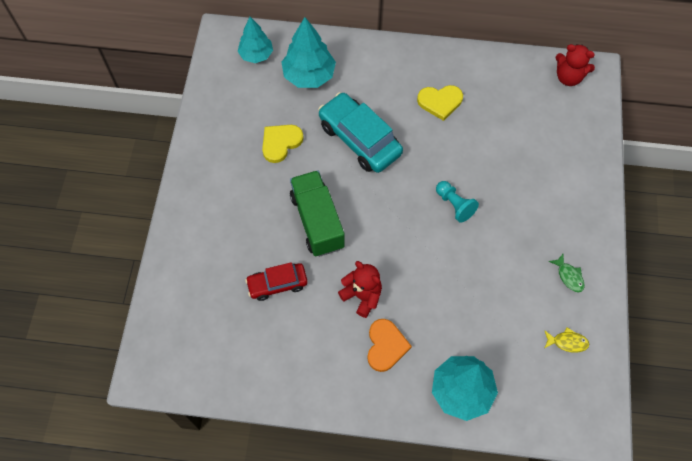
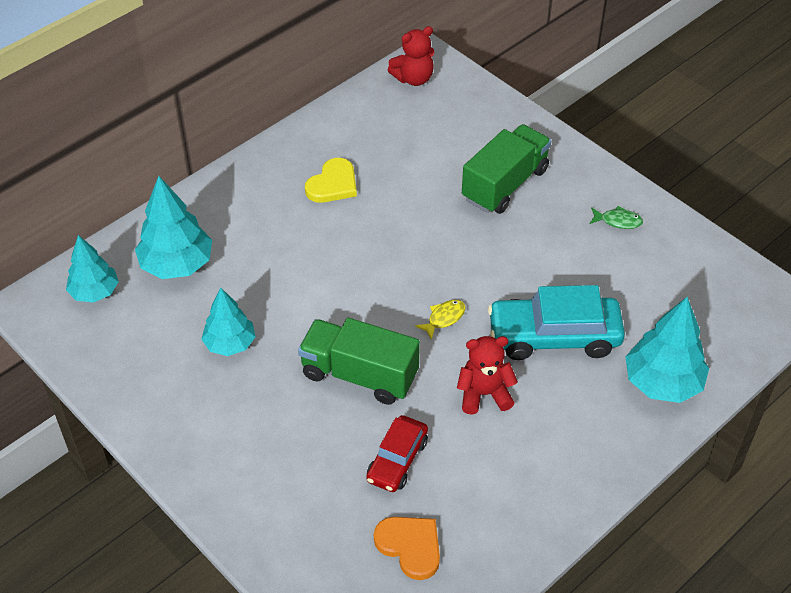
camera: 50 degrees left, 15 degrees down
(280, 143) = (230, 344): yellow heart -> turquoise tree
(359, 139) = (302, 274): turquoise car -> turquoise car (554, 336)
(386, 346) = (559, 412): orange heart -> orange heart (410, 546)
(454, 205) = (458, 251): turquoise pawn -> none
(533, 191) = (505, 184): none -> green truck
(567, 342) = (683, 268): yellow fish -> yellow fish (444, 318)

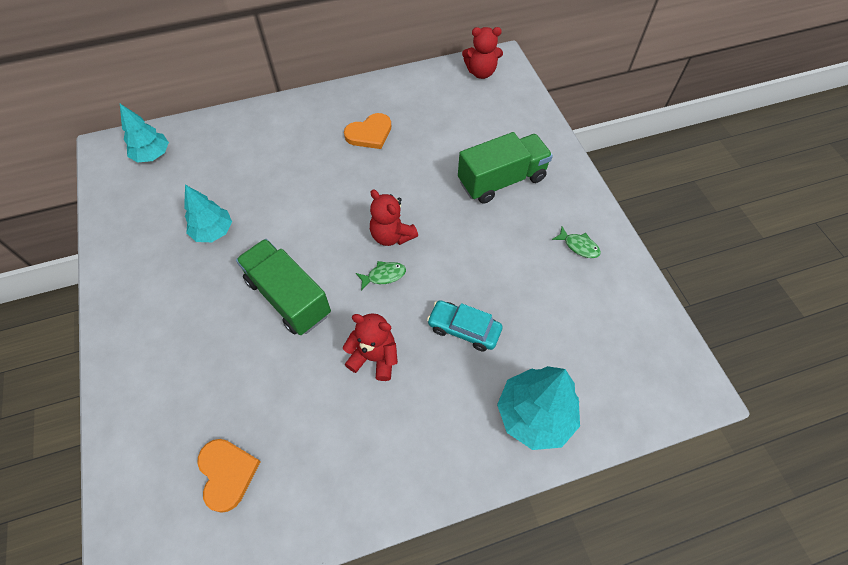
camera: 25 degrees right, 10 degrees up
(177, 265) = (220, 155): turquoise tree -> none
(333, 184) = (369, 133): yellow heart -> orange heart
(397, 460) = (268, 387): red car -> none
(426, 278) = (392, 235): none -> red teddy bear
(444, 318) = (384, 275): yellow fish -> green fish
(554, 336) = (464, 329): turquoise car -> turquoise car, size x0.59

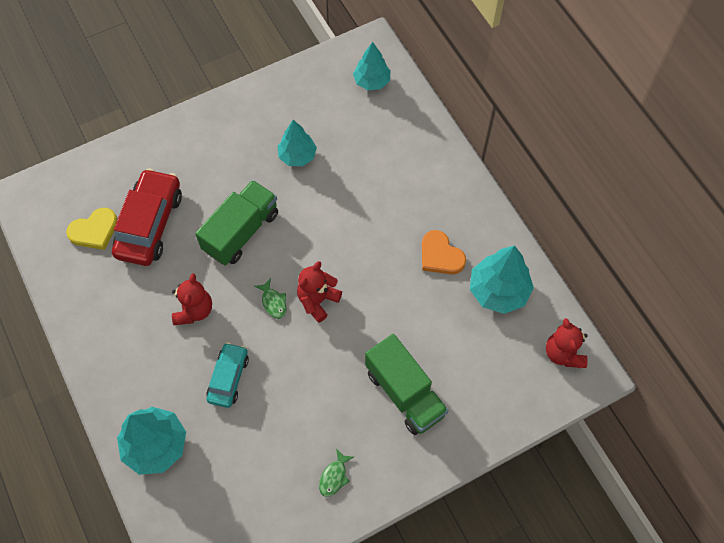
camera: 80 degrees right, 5 degrees up
(227, 473) = (94, 230): orange heart -> yellow heart
(243, 399) = (150, 224): none -> red car
(415, 101) = (498, 291): none -> turquoise tree

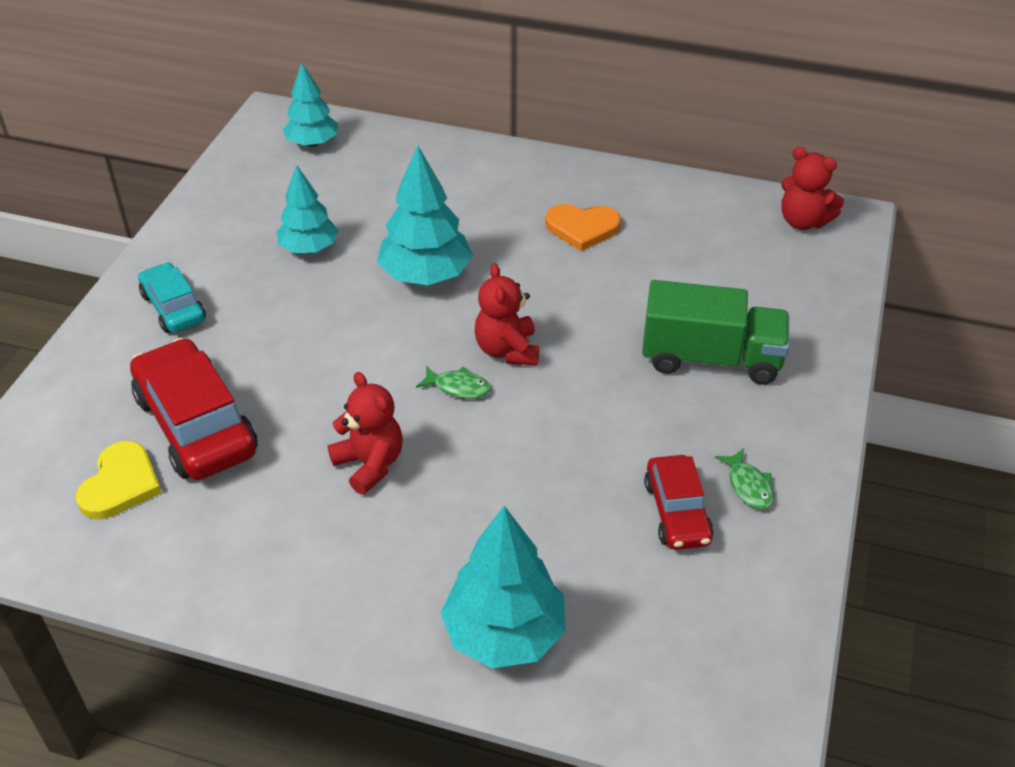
camera: 45 degrees left, 20 degrees down
(228, 378) = (502, 494): turquoise car -> turquoise car (173, 307)
(241, 232) = (330, 353): green truck -> none
(287, 458) = (677, 512): none -> red car
(498, 291) = (677, 217): turquoise tree -> turquoise tree (426, 275)

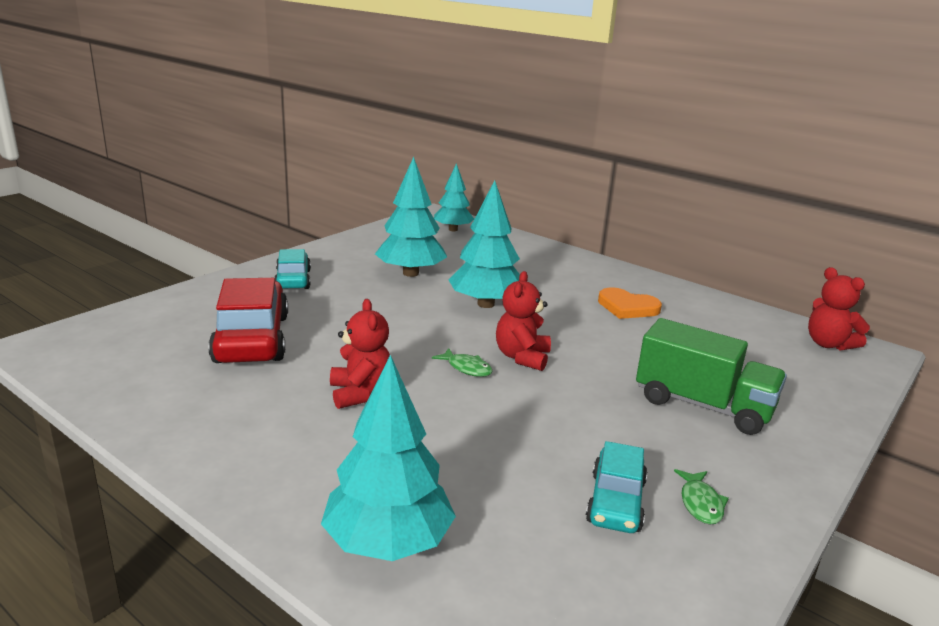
camera: 20 degrees right, 20 degrees down
(120, 484) = (169, 355): yellow heart -> none
(309, 248) = (411, 273): turquoise tree -> turquoise tree, size x1.50
(677, 512) = (615, 502): red car -> turquoise car

